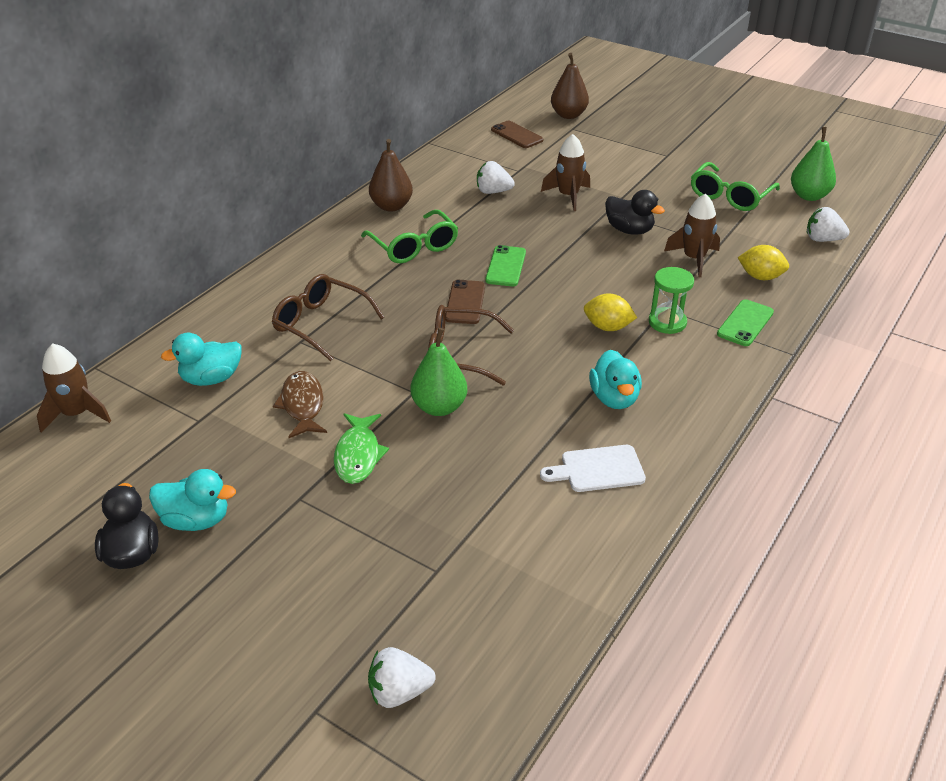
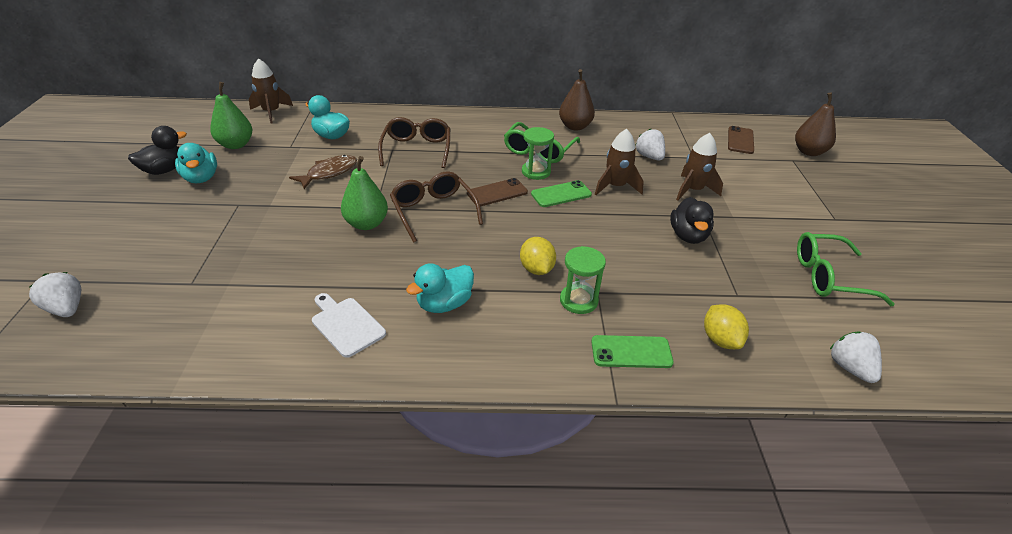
camera: 55 degrees right, 0 degrees up
(358, 455) = (293, 210): green fish -> none
(451, 264) = (536, 172): none -> green hourglass
(694, 259) = (694, 286): brown rocket -> brown rocket (616, 186)
(809, 196) = (917, 333): green pear -> green pear (236, 145)

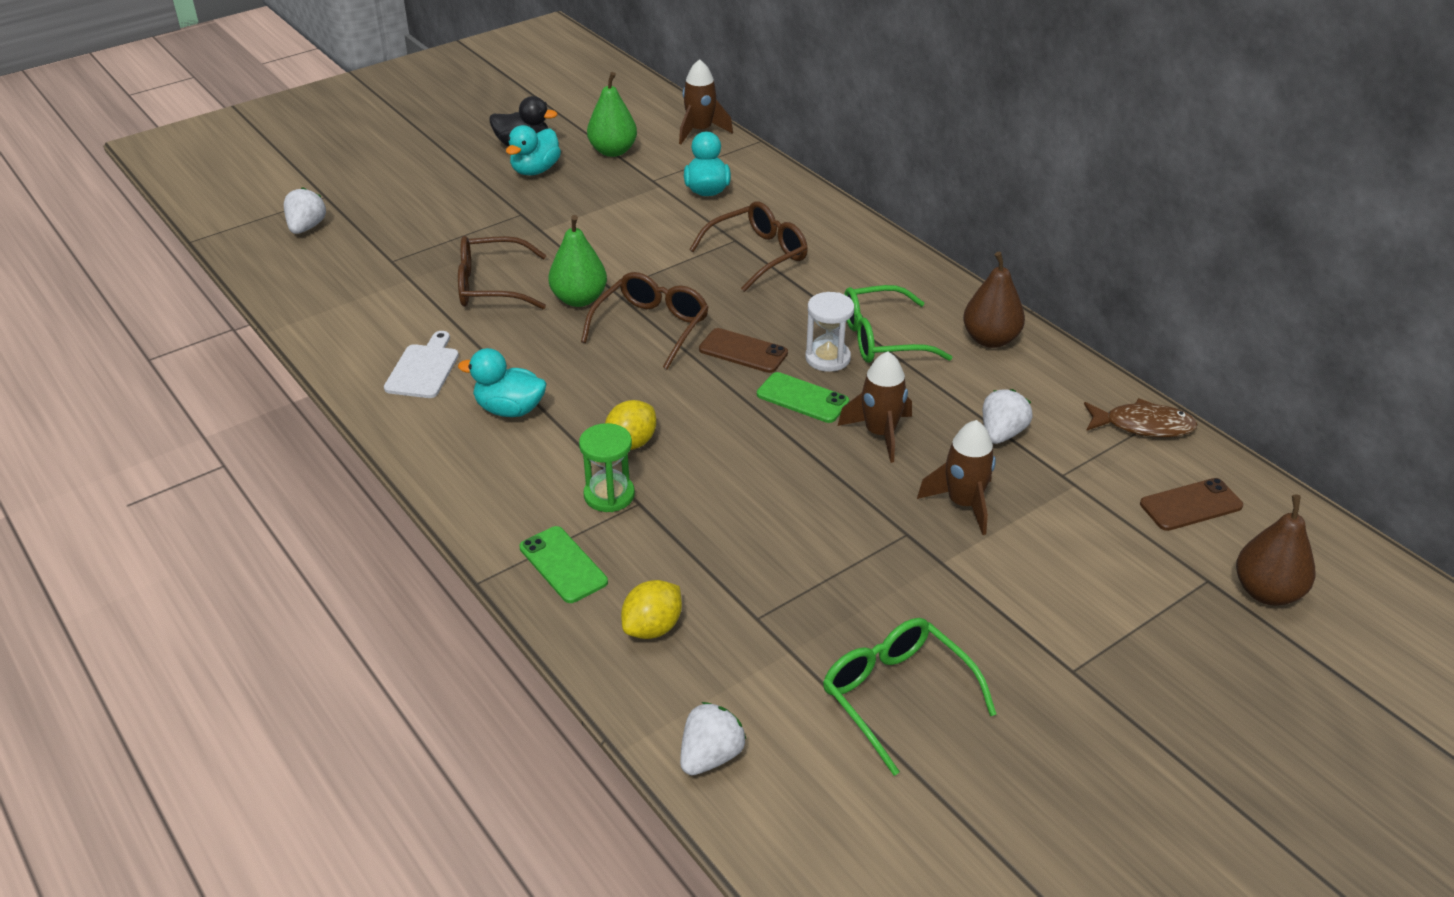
camera: 55 degrees right, 0 degrees up
(298, 251) = (492, 286): none -> brown glasses
(329, 173) = (636, 229): brown fish -> brown fish (1143, 426)
(536, 172) = (827, 358): green hourglass -> white hourglass
(688, 236) = (840, 535): black duck -> none

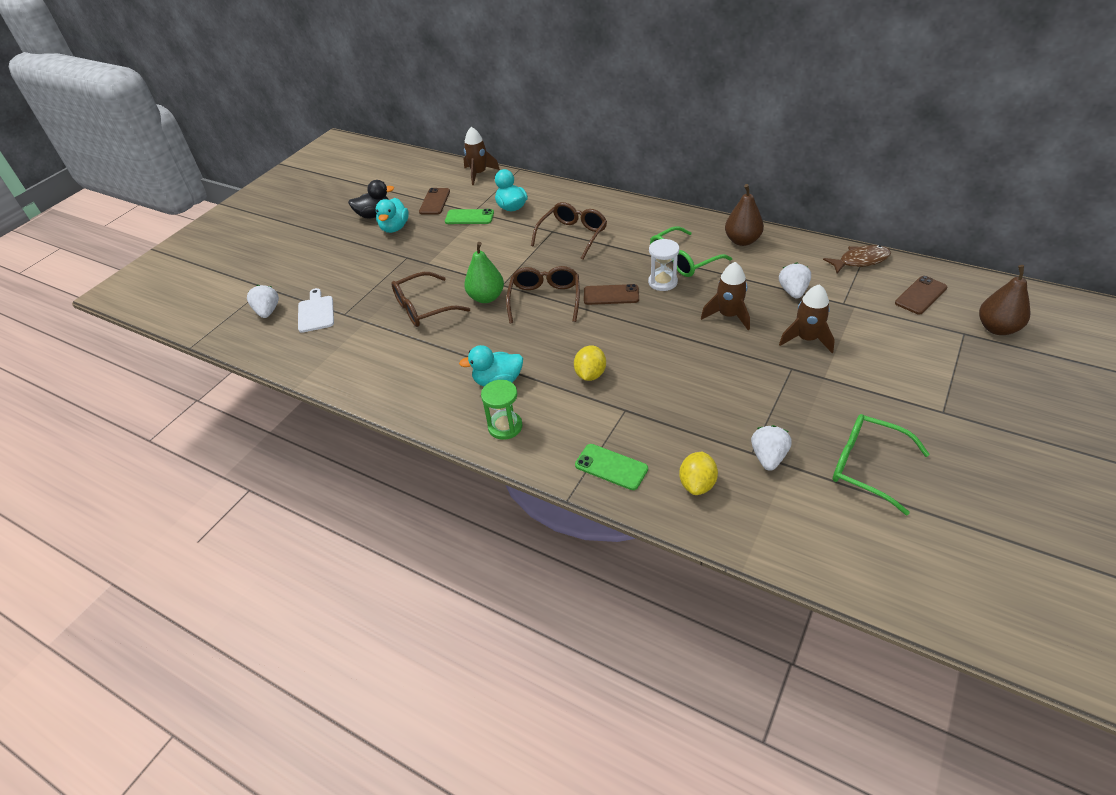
camera: 20 degrees left, 5 degrees up
(423, 369) = (421, 376): white cutting board -> white cutting board (316, 312)
(609, 495) = (603, 412): green hourglass -> green hourglass (505, 426)
(613, 151) = (435, 201): green pear -> brown phone
(710, 756) = (797, 550): white strawberry -> white strawberry (768, 457)
(802, 398) = (668, 311): green phone -> green phone (469, 217)

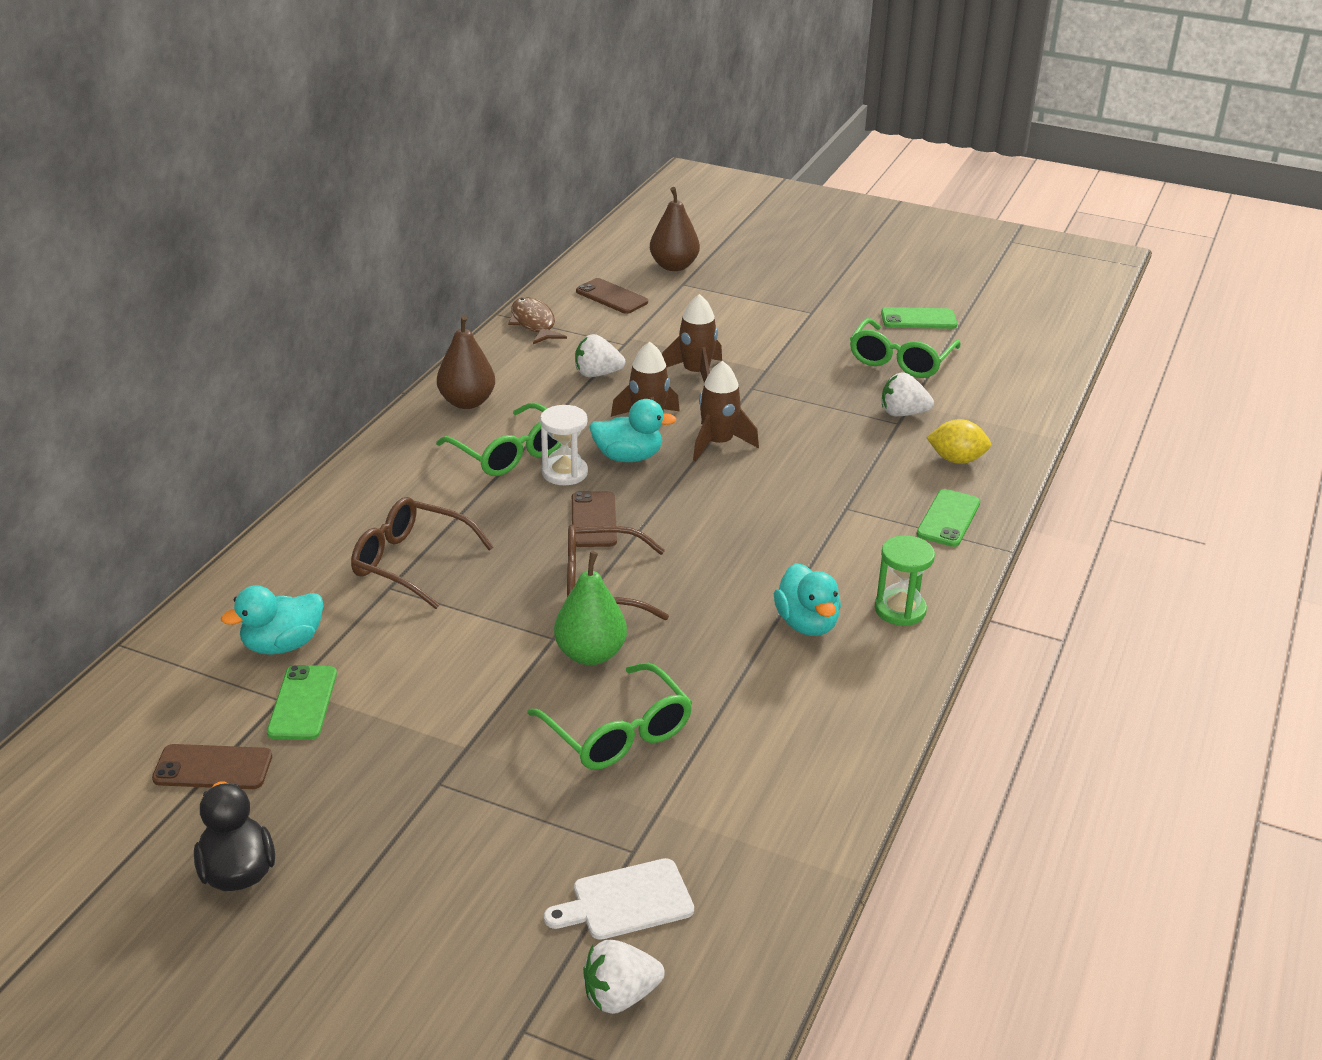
camera: 100 degrees left, 10 degrees down
(394, 228) = (310, 823): turquoise duck -> turquoise duck (628, 457)
(424, 308) = (617, 732): brown glasses -> green glasses
(479, 174) = (111, 706): brown rocket -> brown rocket (718, 443)
(590, 374) = (781, 537): yellow lemon -> none
(961, 491) = (918, 319): none -> green phone

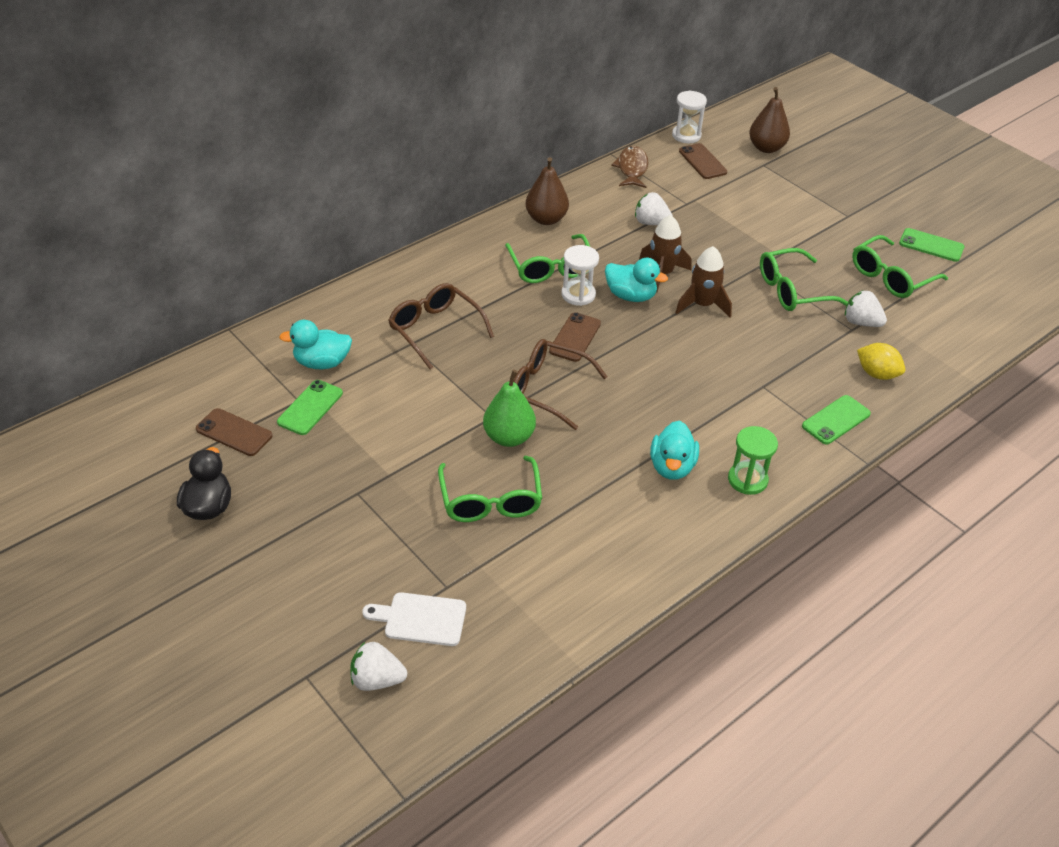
camera: 25 degrees right, 10 degrees up
(573, 274) = (686, 135): none -> white hourglass
(696, 373) = (724, 243): brown rocket -> none
(807, 401) = (793, 290): none -> green glasses

